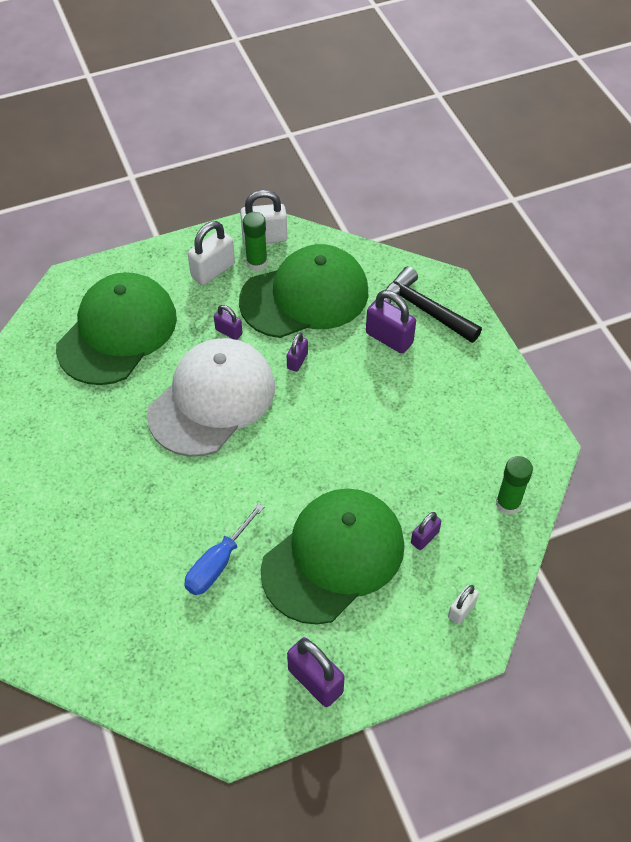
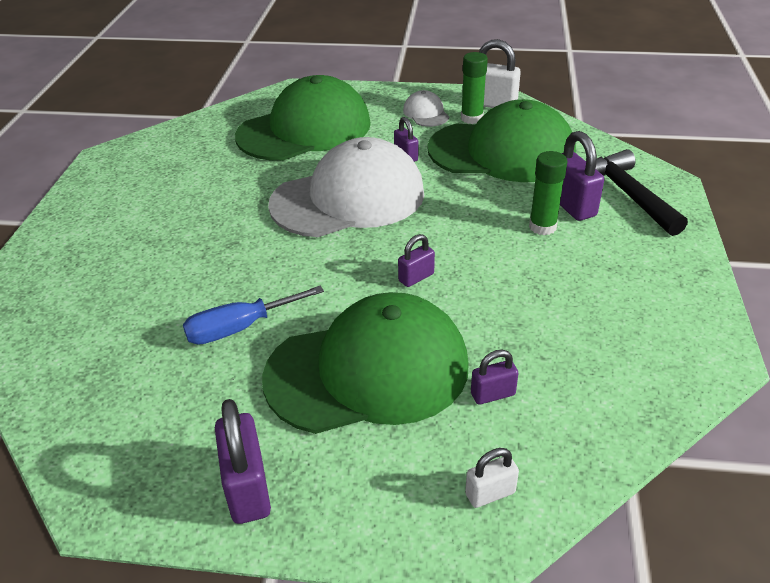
camera: 30 degrees right, 15 degrees down
(213, 270) = (426, 113): white padlock -> white cap
(297, 361) = (457, 195): purple padlock -> purple padlock (416, 277)
(507, 504) = (627, 401): green glue stick -> green glue stick (542, 227)

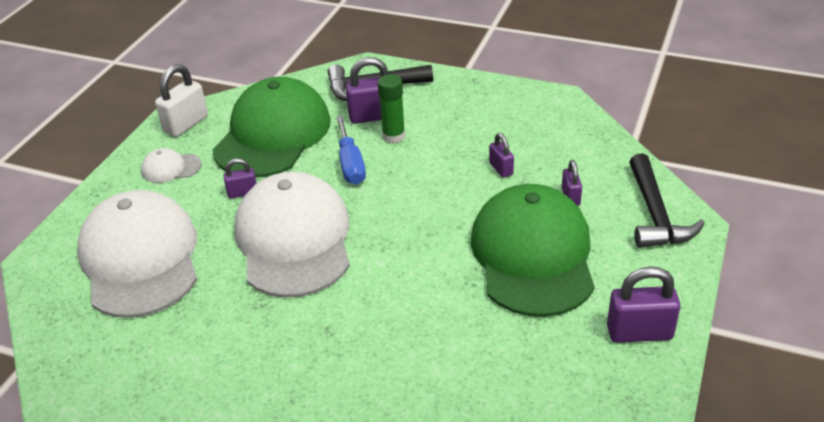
camera: 75 degrees left, 0 degrees up
(240, 328) = (459, 329): blue screwdriver -> blue screwdriver (350, 164)
(304, 130) = (140, 259): green cap -> white cap
(416, 277) = (430, 214): purple padlock -> purple padlock (501, 169)
(472, 118) = (202, 141): green glue stick -> none
(490, 493) = (655, 214): white padlock -> black hammer

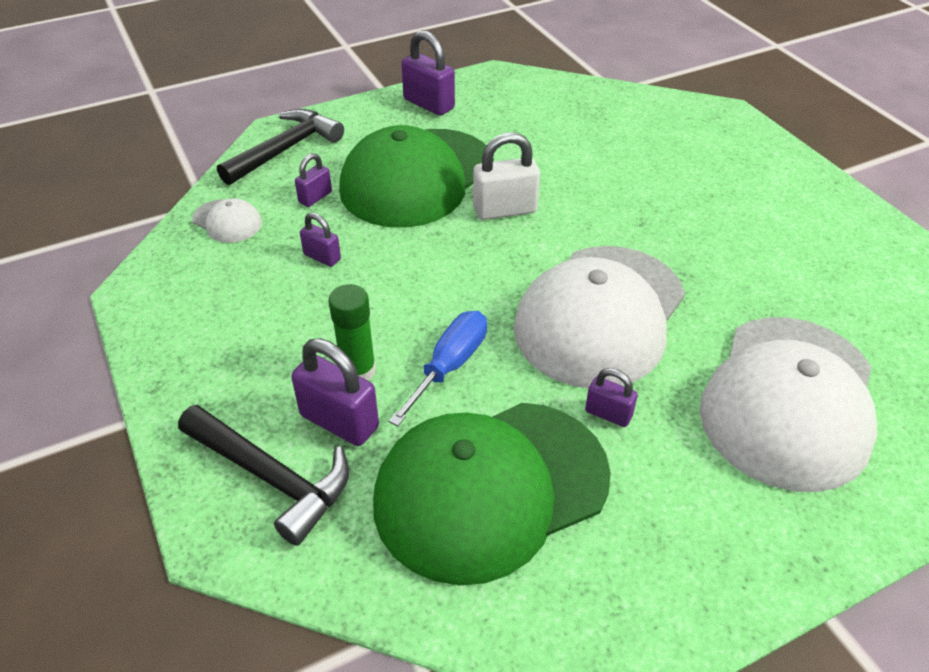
camera: 140 degrees left, 5 degrees up
(171, 168) = (677, 531): white cap -> white cap (227, 221)
(186, 124) = (597, 624): white padlock -> white padlock (505, 210)
(501, 169) = (322, 257): purple padlock -> purple padlock turned 75 degrees counterclockwise

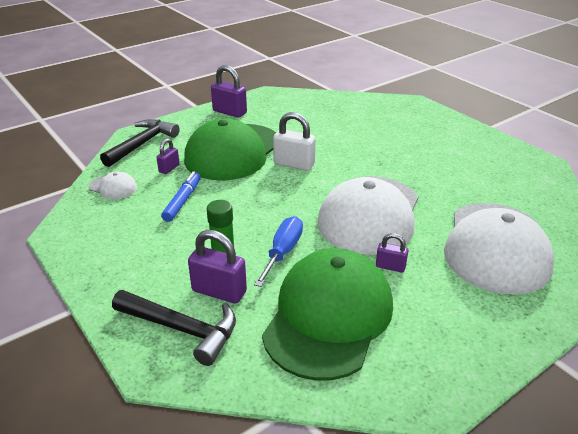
camera: 10 degrees left, 10 degrees down
(322, 257) = (182, 201): purple padlock -> blue marker
(490, 488) = (328, 317): green cap -> green cap turned 150 degrees clockwise
(505, 210) = (294, 164): white padlock -> white padlock turned 45 degrees clockwise

